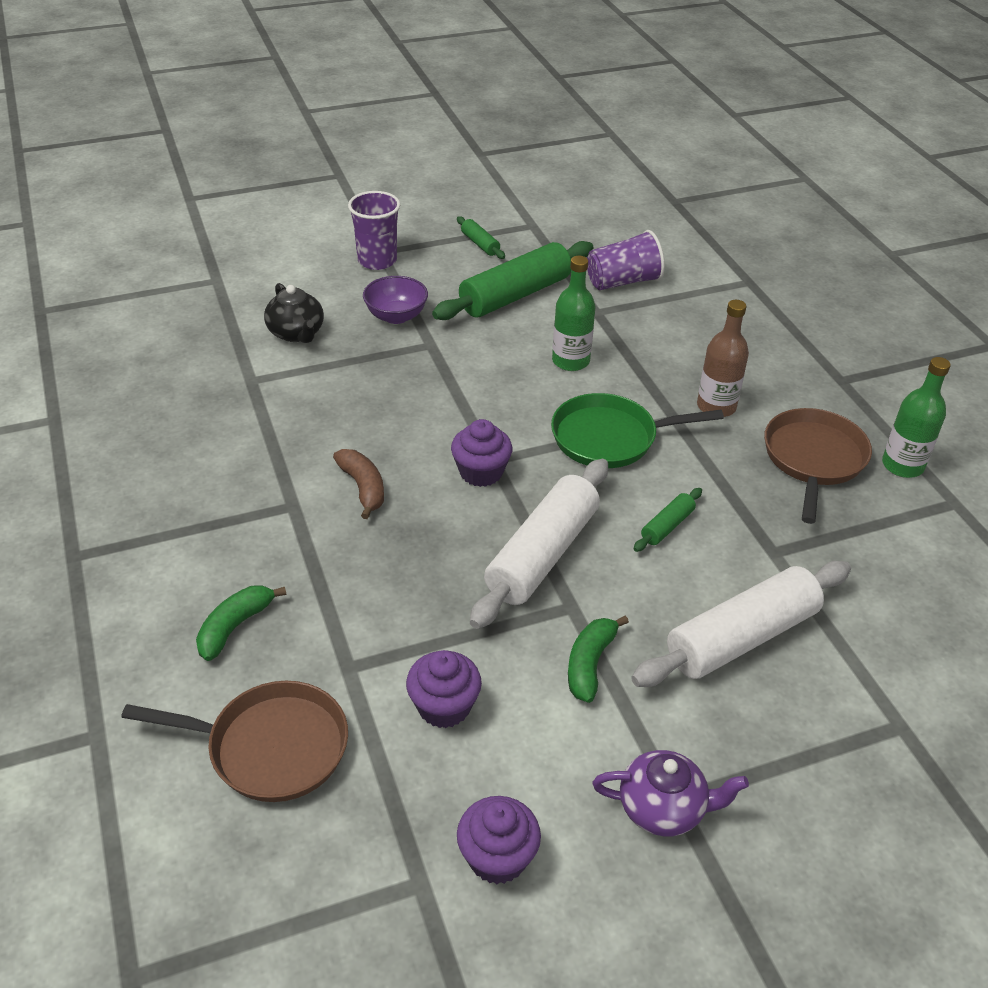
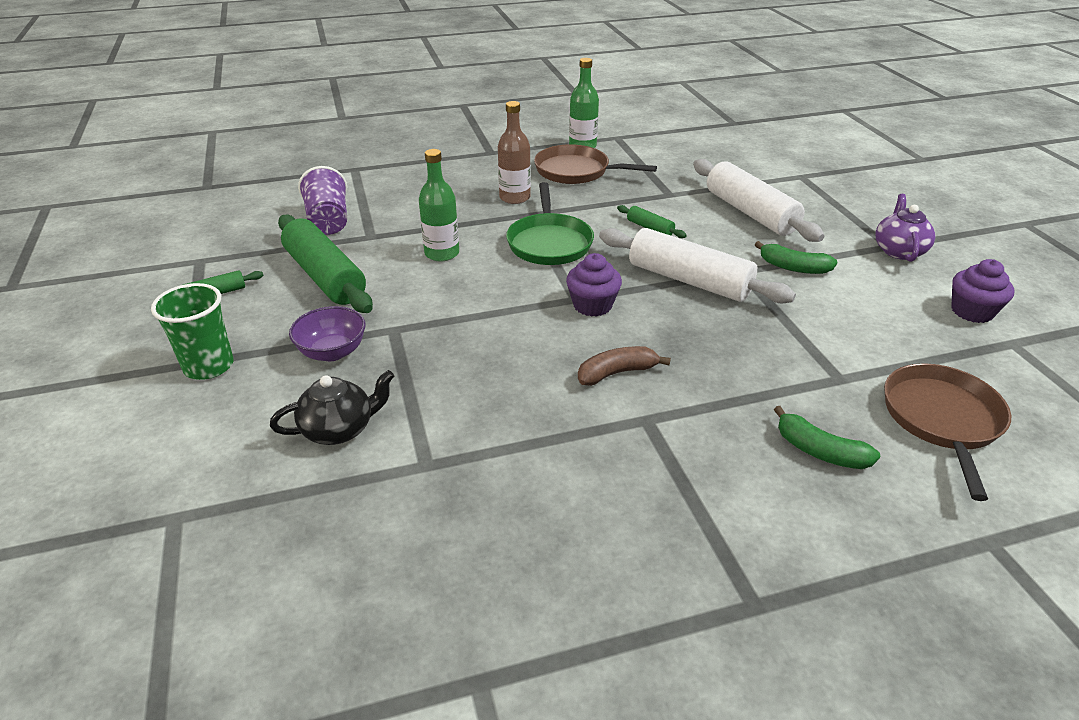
camera: 85 degrees left, 5 degrees down
(377, 261) = (209, 366): purple cup -> green cup
(444, 706) = (858, 330): purple cupcake -> none

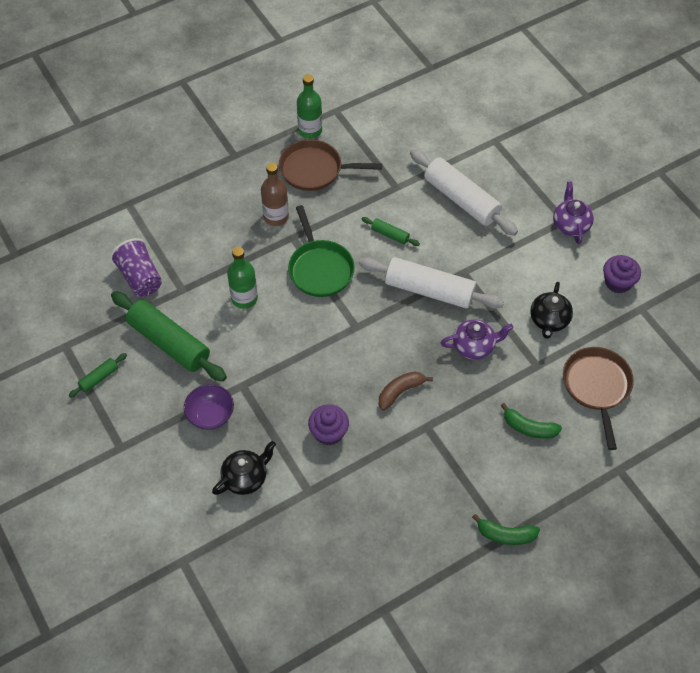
camera: 15 degrees left, 20 degrees up
(209, 366) = (135, 447): green cup -> none
(592, 305) = (369, 331): purple cupcake -> purple cupcake (328, 432)
(742, 343) = (474, 346): none -> purple teapot
(793, 267) = (499, 260): green banana -> green banana (505, 535)
(862, 334) = (549, 320): none -> black teapot

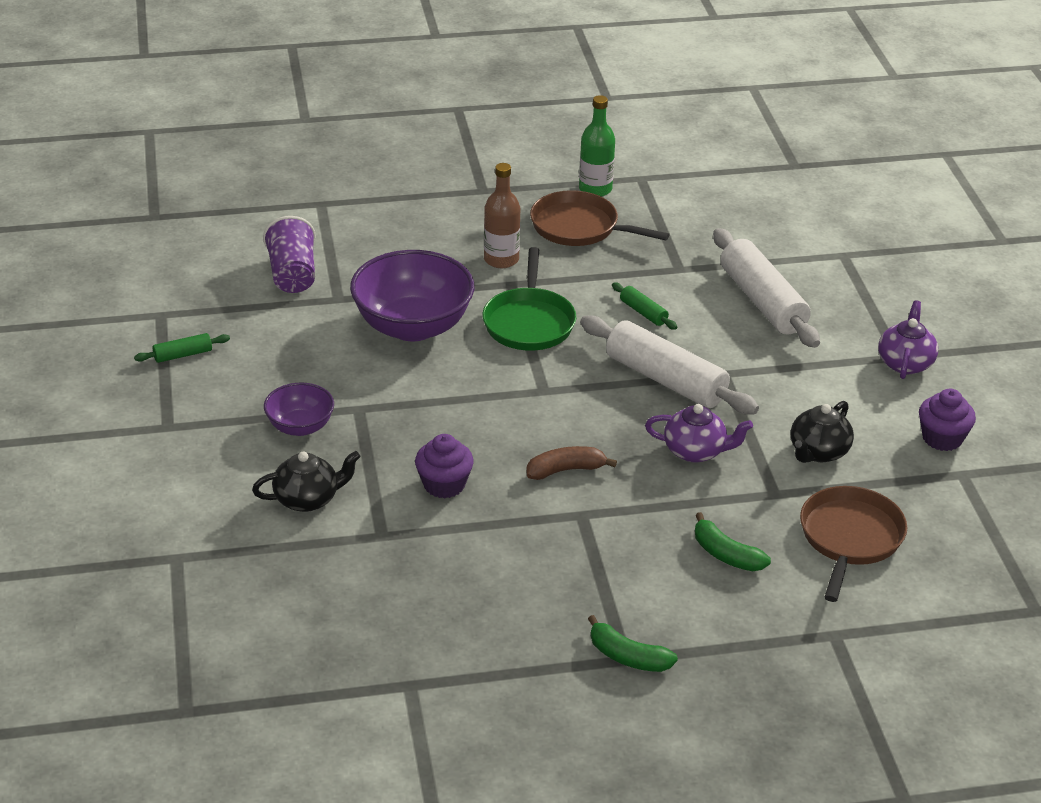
camera: 20 degrees right, 20 degrees down
(169, 343) = (291, 344): green rolling pin -> none
(244, 298) = (413, 326): green bottle -> purple bowl

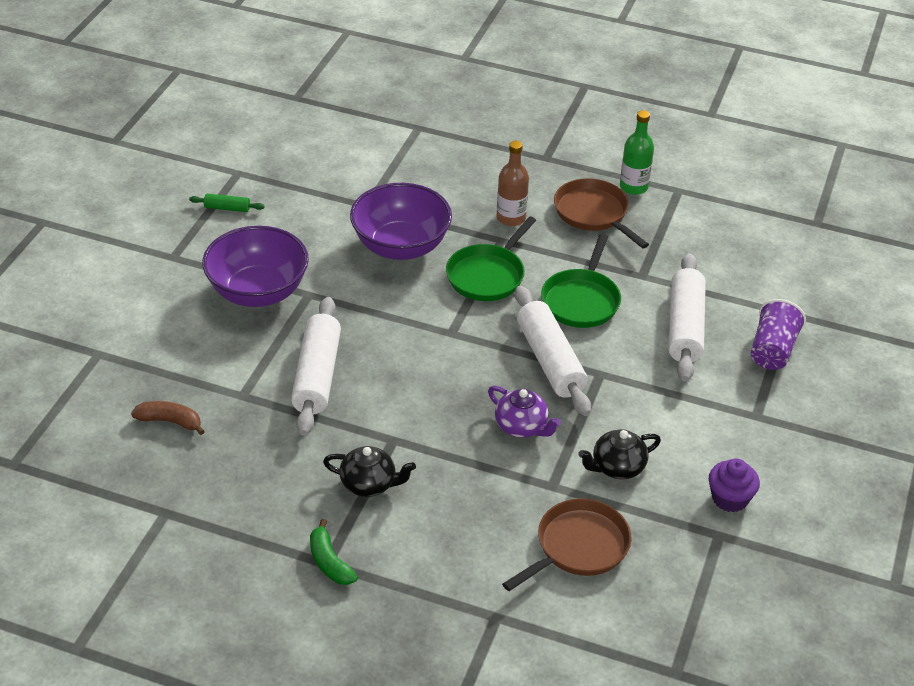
camera: 30 degrees right, 5 degrees up
(292, 275) = (351, 175): purple cup -> purple cup (772, 350)
(300, 427) = (258, 292): purple bowl -> purple bowl, size x1.87
(307, 499) = (217, 347): black teapot -> black teapot (369, 484)
(444, 484) = (317, 376): purple cupcake -> white rolling pin
(566, 470) = (412, 401): brown banana -> brown banana (170, 421)
(643, 312) = (581, 300): green rolling pin -> green pan
(725, 554) = (471, 517): green banana -> none
(905, 363) = (757, 424): purple teapot -> none

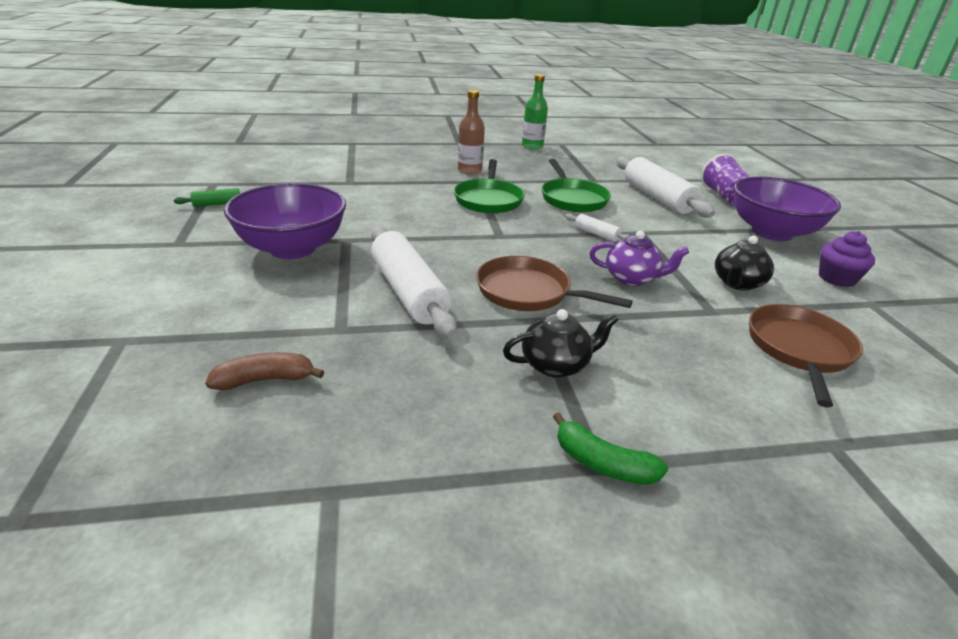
camera: 30 degrees left, 10 degrees down
(401, 246) = (401, 198): purple bowl -> purple bowl (772, 232)
(550, 361) = (596, 234): white rolling pin -> white rolling pin, size x0.45
(593, 213) = (523, 160): brown pan -> brown pan (528, 292)

